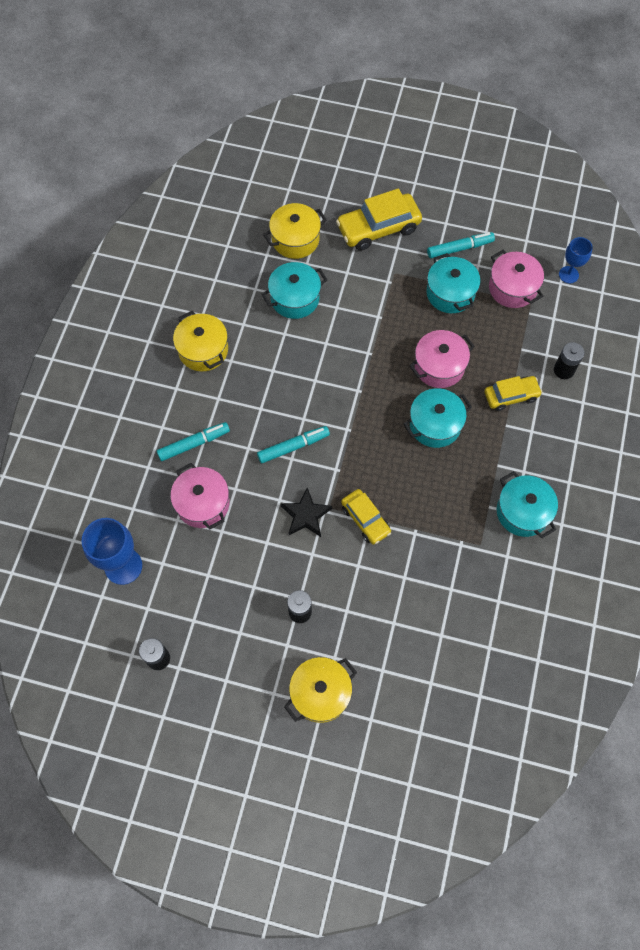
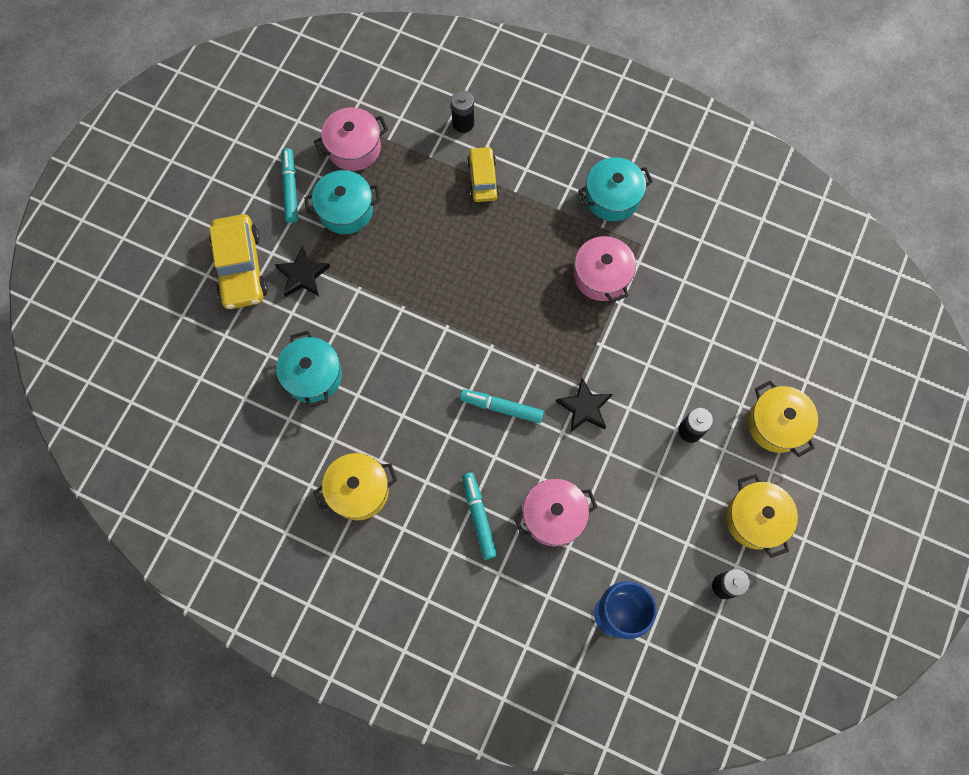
camera: 80 degrees left, 5 degrees up
(293, 447) = (502, 408): turquoise marker -> turquoise marker turned 60 degrees counterclockwise
(295, 239) = (232, 362): yellow pot -> yellow pot (755, 519)
(365, 519) = (598, 348): yellow car -> none
(382, 273) = (303, 275): none -> black star
(435, 425) = (502, 259): turquoise pot -> none
(439, 366) = (434, 240): pink pot -> pink pot (601, 276)
(568, 274) = (351, 91): blue goblet -> none

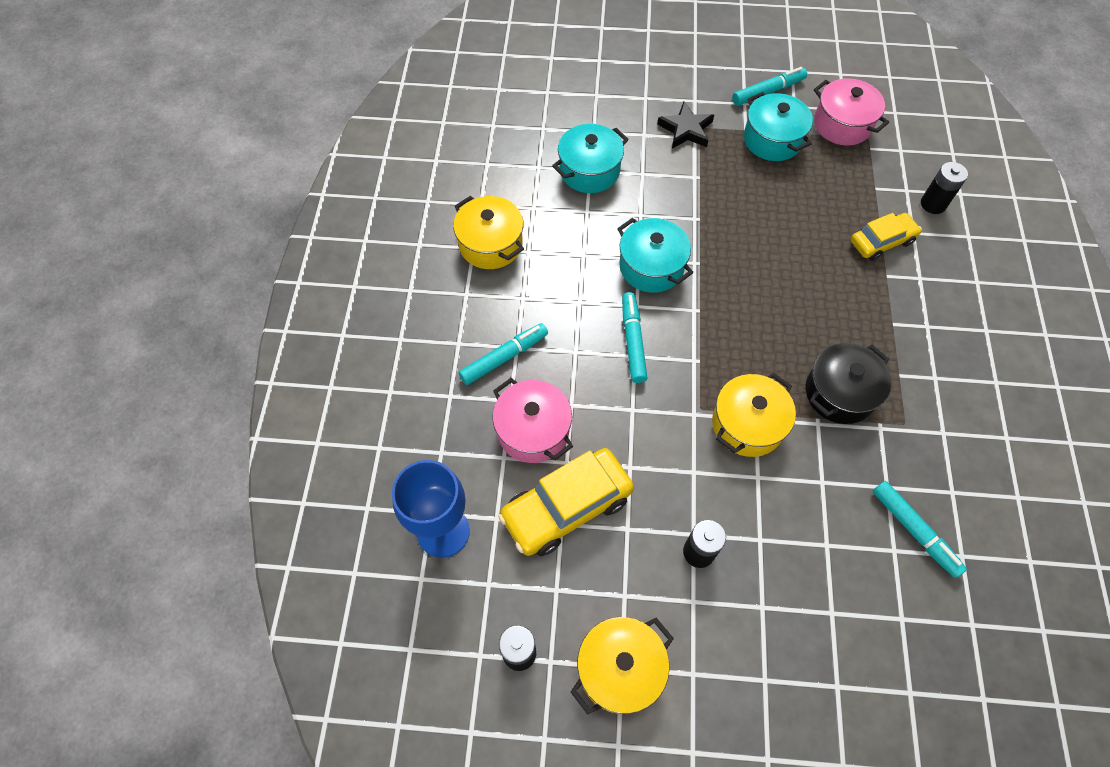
camera: 70 degrees right, 10 degrees down
(241, 268) = (667, 83): yellow car -> yellow car (567, 507)
(584, 407) = (672, 424): black star -> none
(601, 276) = (839, 393): pink pot -> black pot
(612, 197) = (943, 375): turquoise pot -> turquoise pot (651, 267)
(720, 280) = (914, 530): none -> turquoise marker
(776, 424) = (757, 661): yellow pot -> yellow pot (747, 424)

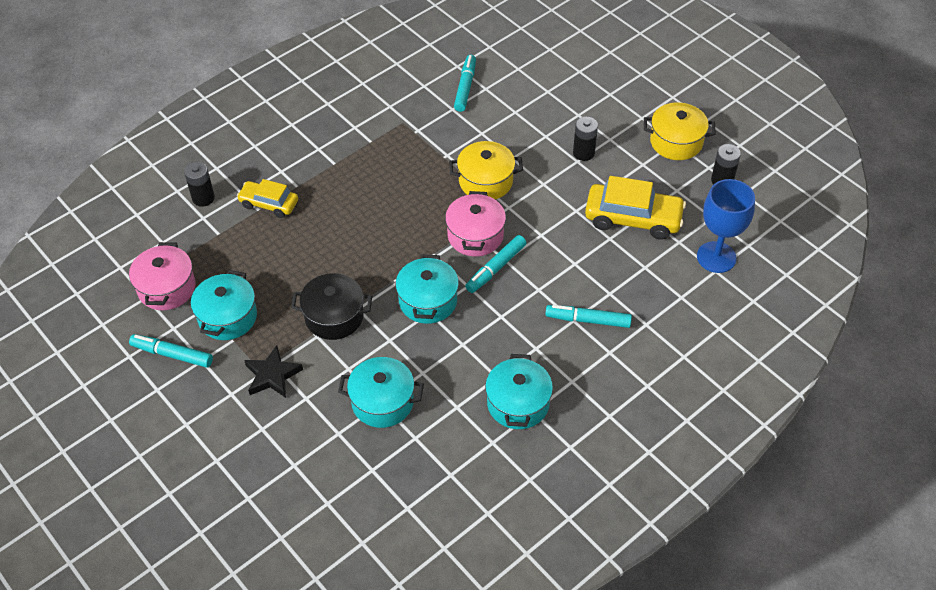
camera: 135 degrees left, 10 degrees down
(490, 244) = (518, 403): yellow pot -> turquoise pot
(533, 430) = (612, 267): pink pot -> pink pot (475, 235)
(839, 393) = (415, 158): black pot -> black pot (334, 316)

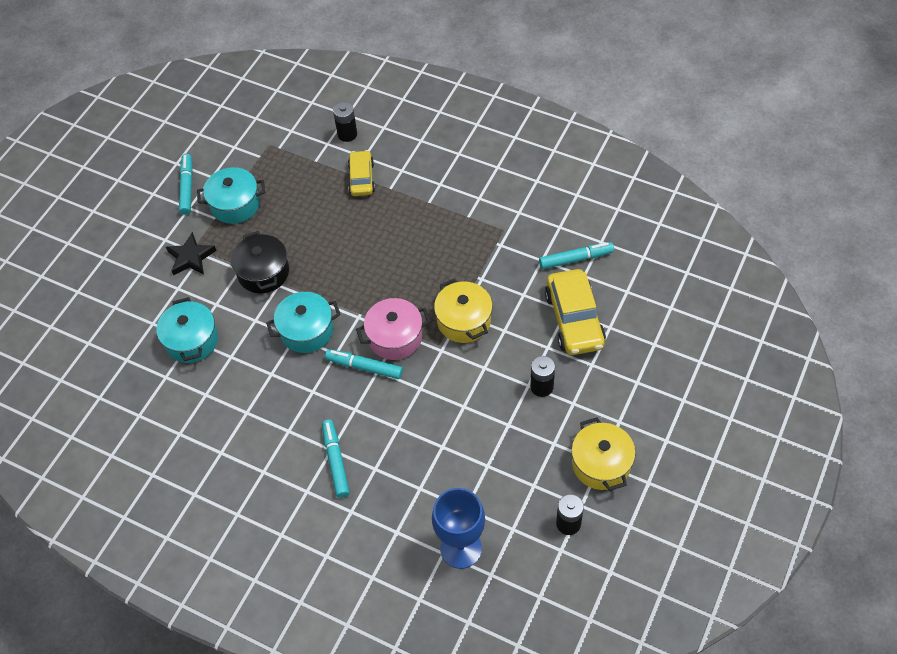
camera: 70 degrees right, 5 degrees up
(166, 288) = (247, 155): pink pot -> none
(518, 403) = (224, 438): turquoise pot -> none
(633, 218) = (477, 458): yellow car -> yellow car (574, 319)

